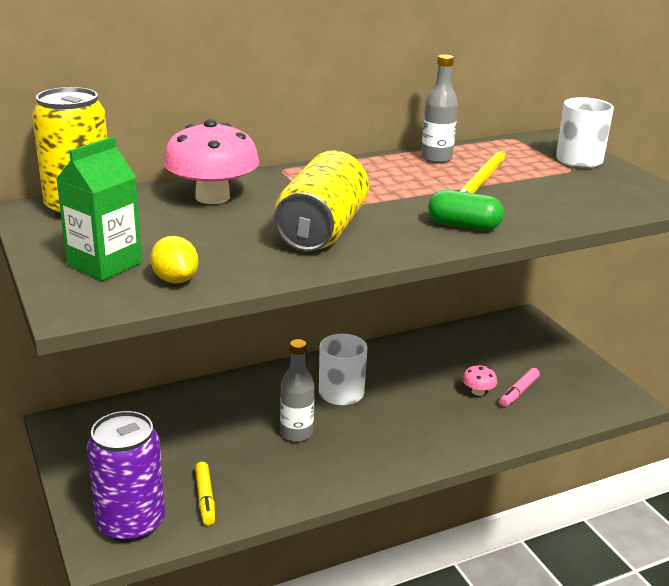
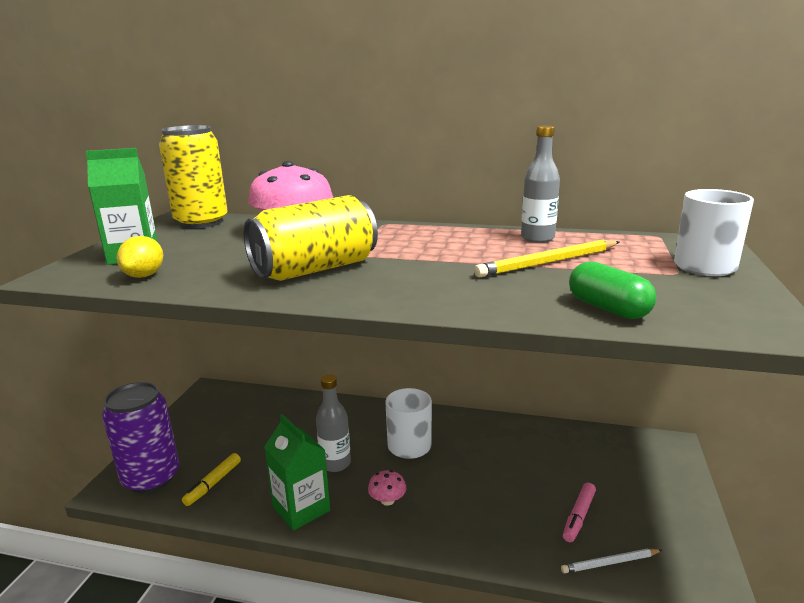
camera: 40 degrees right, 5 degrees down
(316, 479) = (301, 509): none -> green carton
(463, 226) = (446, 294): green capsule -> green capsule (608, 308)
(478, 392) = (535, 497): pink mushroom -> pink mushroom (387, 500)
(518, 392) = (578, 516): pink marker -> pink marker turned 45 degrees counterclockwise
(565, 412) = (610, 563): none -> white pencil

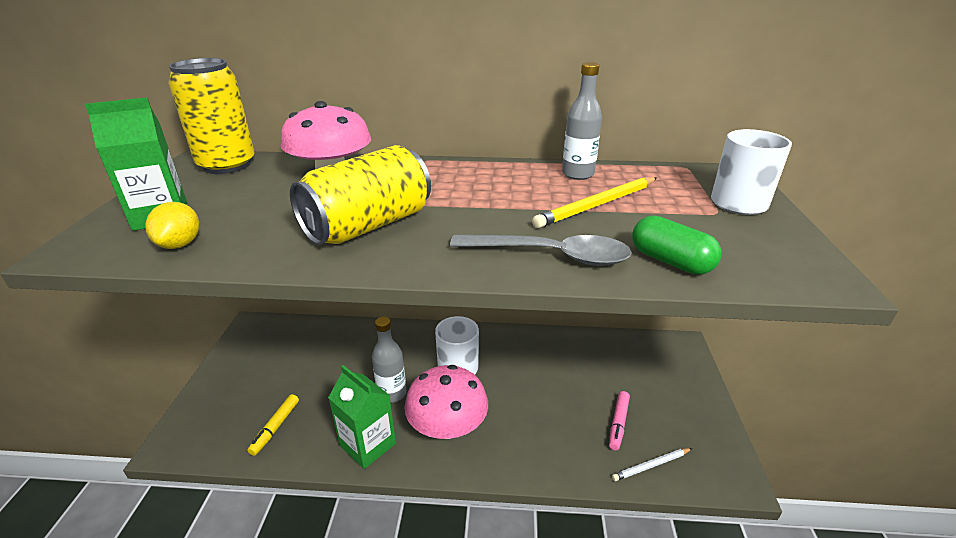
camera: 10 degrees left, 10 degrees up
(151, 478) = (210, 428): purple can -> none
(387, 500) = (447, 426): pink mushroom -> pink mushroom, size x2.28
(484, 298) = (551, 255): none -> grey spoon

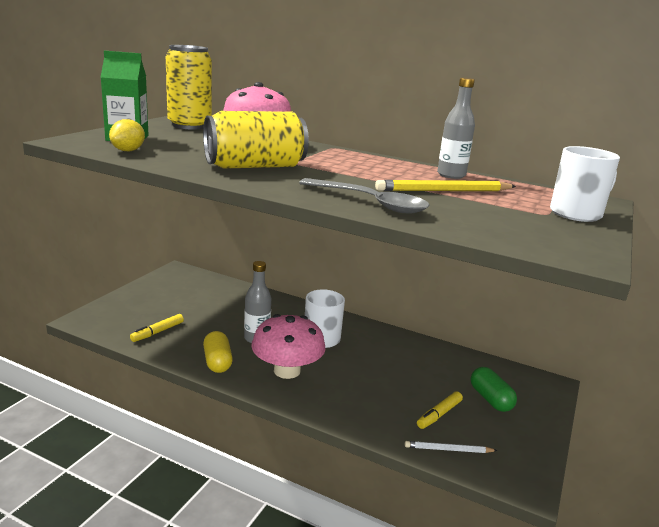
camera: 20 degrees right, 10 degrees down
(368, 445) = (217, 362): green carton -> yellow capsule
(618, 423) = (439, 414): pink marker -> yellow marker
(670, 261) = (462, 224): green capsule -> green capsule (490, 399)

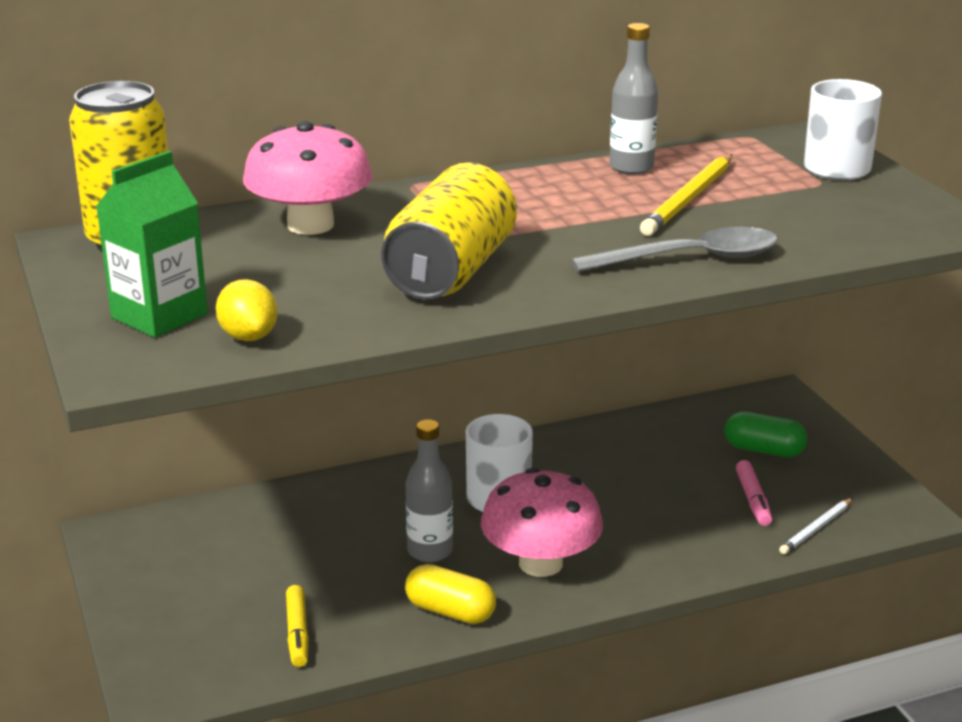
camera: 45 degrees left, 5 degrees up
(439, 414) = (753, 500): yellow marker -> pink marker

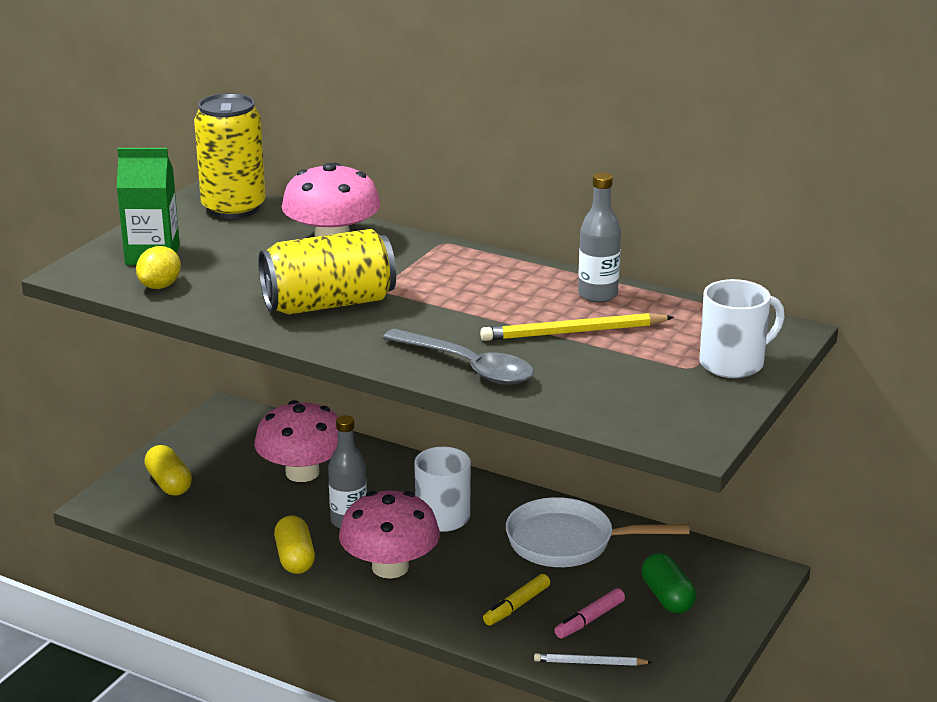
camera: 50 degrees right, 0 degrees up
(191, 631) = (169, 483): none -> yellow capsule
(297, 633) = (209, 517): yellow marker -> yellow marker (516, 606)
(303, 539) = (302, 473): none -> pink mushroom
(624, 456) = (568, 542): none -> white pan

